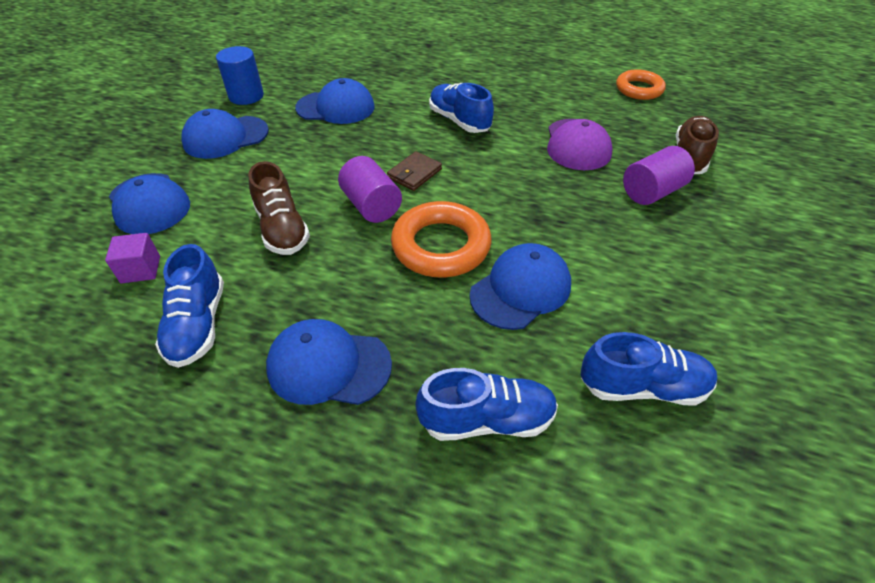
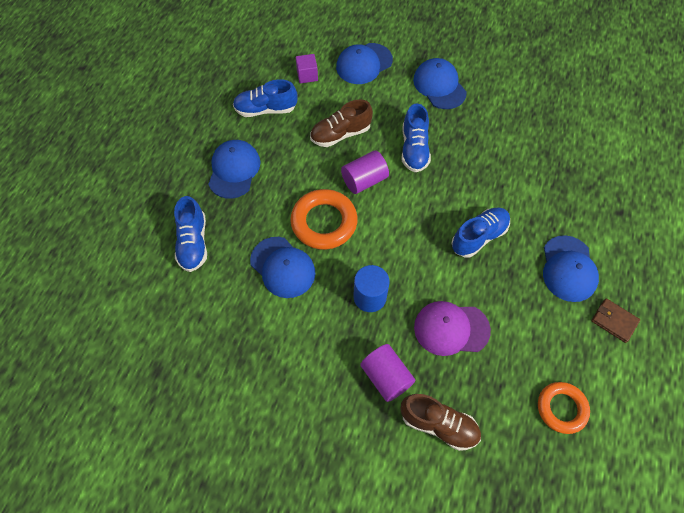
camera: 90 degrees right, 15 degrees up
(246, 96) = (497, 87): blue cylinder -> blue cylinder (370, 297)
(336, 107) = (489, 147): blue cap -> blue cap (568, 269)
(414, 173) = (402, 205): brown wallet -> brown wallet (614, 321)
(642, 387) = (204, 325): blue shoe -> blue shoe (414, 149)

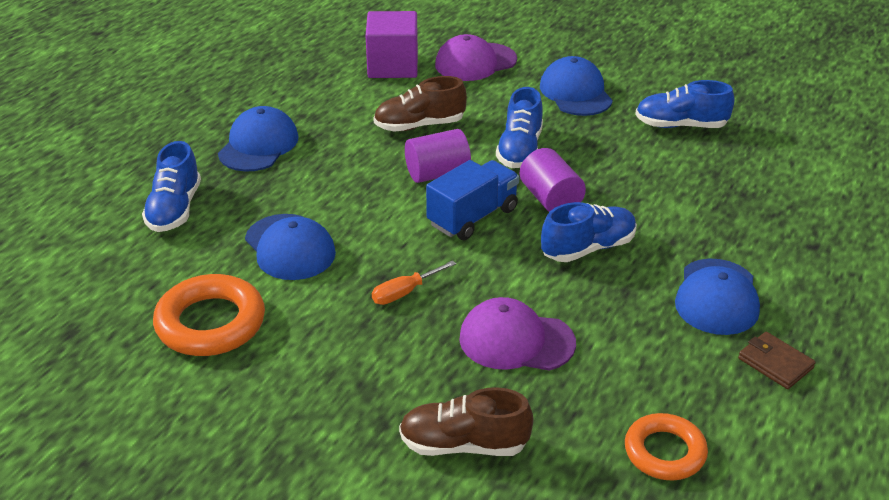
camera: 10 degrees right, 25 degrees down
(266, 109) = (324, 92): blue shoe -> blue shoe (680, 125)
(307, 75) = (393, 66): purple cube -> purple cube, size x1.85
(324, 222) = (365, 209): orange ring -> orange ring (210, 323)
(364, 64) = (475, 62): blue cap -> purple cap
(370, 297) = (405, 292): blue cylinder -> orange screwdriver
(386, 377) = (400, 381): purple cylinder -> purple cylinder (550, 199)
(397, 219) = (472, 217): none -> blue truck
(438, 424) = (464, 445): brown shoe -> brown shoe turned 150 degrees clockwise

